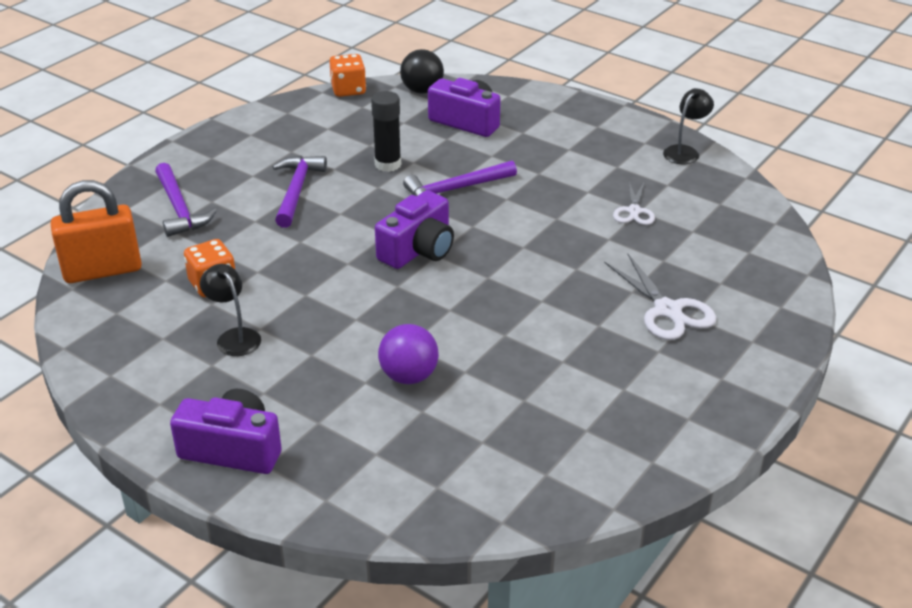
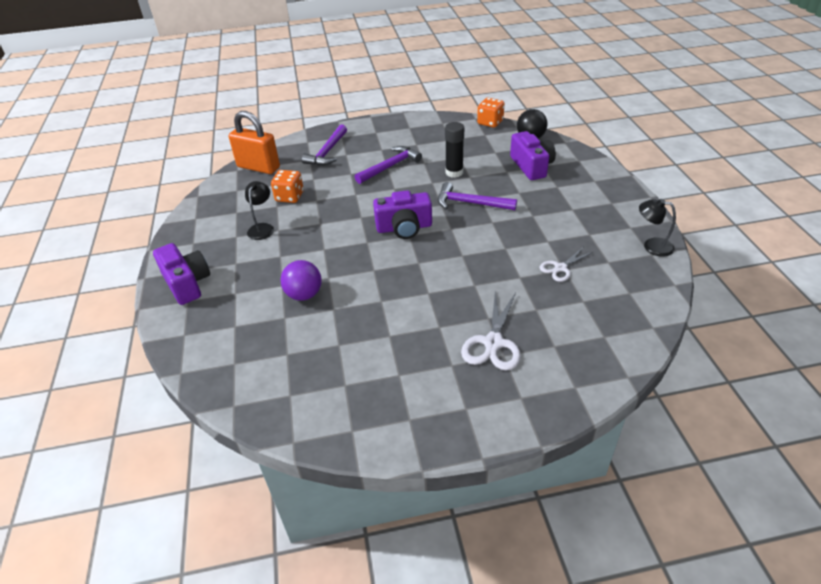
camera: 45 degrees right, 5 degrees up
(685, 152) = (652, 246): black lamp -> black lamp turned 150 degrees counterclockwise

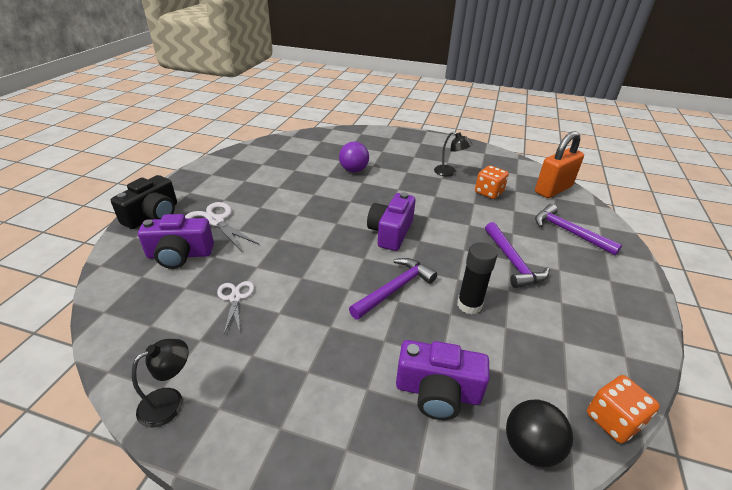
camera: 115 degrees right, 5 degrees down
(187, 283) = (408, 140): purple camera -> purple camera (180, 255)
(533, 403) = (153, 215): none -> black camera

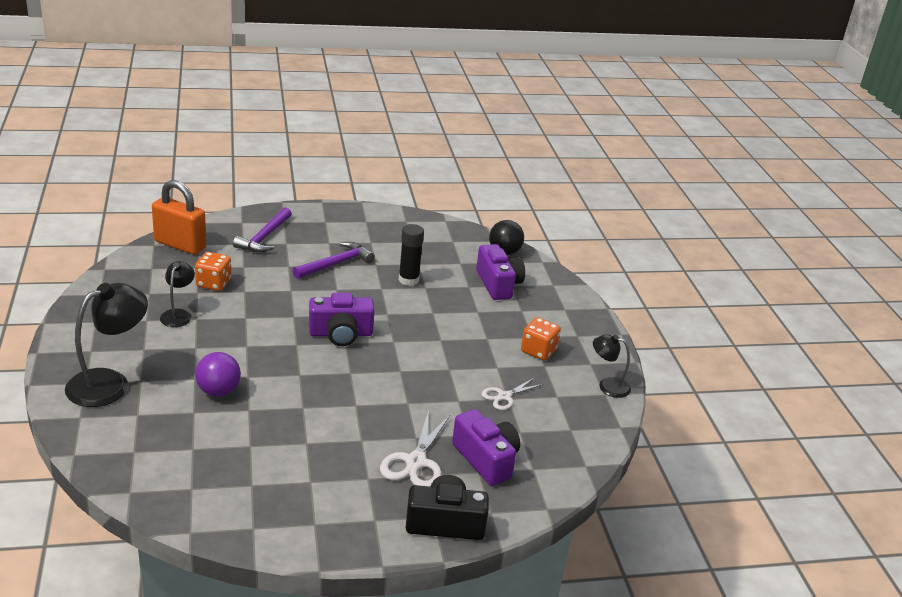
camera: 120 degrees left, 5 degrees down
(385, 143) = (109, 383): none -> black lamp
(395, 289) = (420, 316): purple hammer -> none
(613, 420) = (462, 228): orange dice -> orange dice (538, 351)

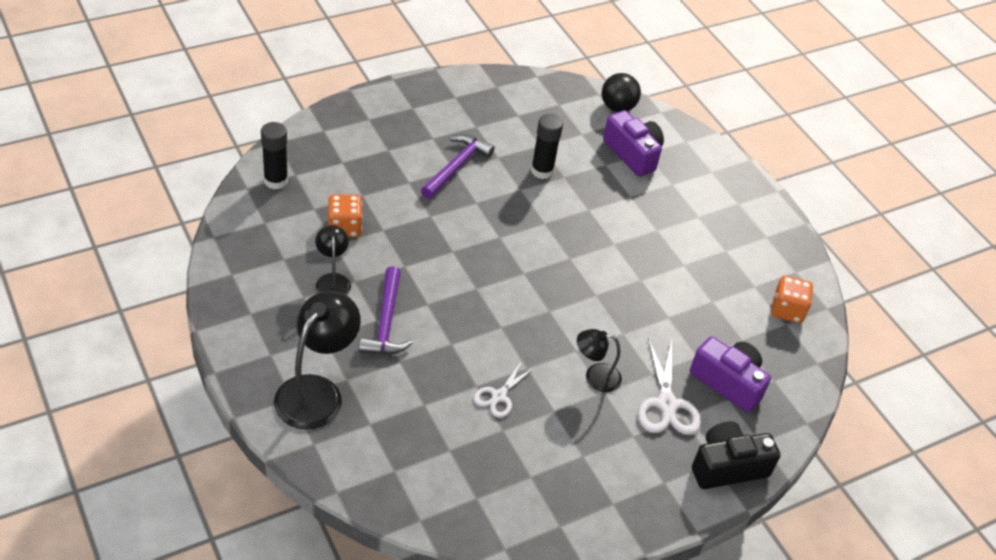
camera: 20 degrees left, 15 degrees up
(180, 245) = (276, 181): orange padlock -> black glue stick
(218, 391) = (433, 371): purple ball -> none
(264, 237) = (360, 147): purple hammer -> purple hammer (386, 322)
(341, 334) = (513, 262): purple camera -> none
(504, 396) = (708, 300): white scissors -> white scissors (499, 396)
(538, 351) = (712, 233): orange dice -> orange dice (787, 310)
(607, 385) = (794, 260): black lamp -> black lamp (595, 377)

